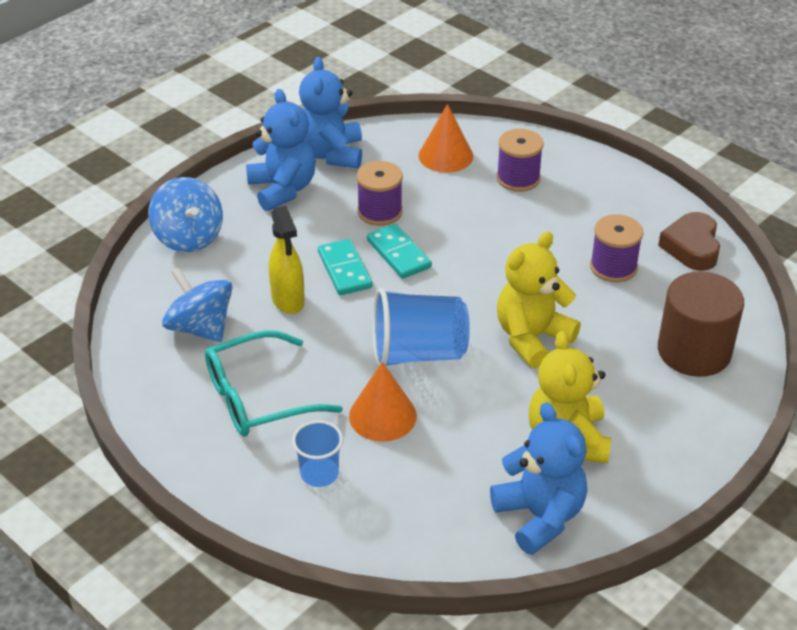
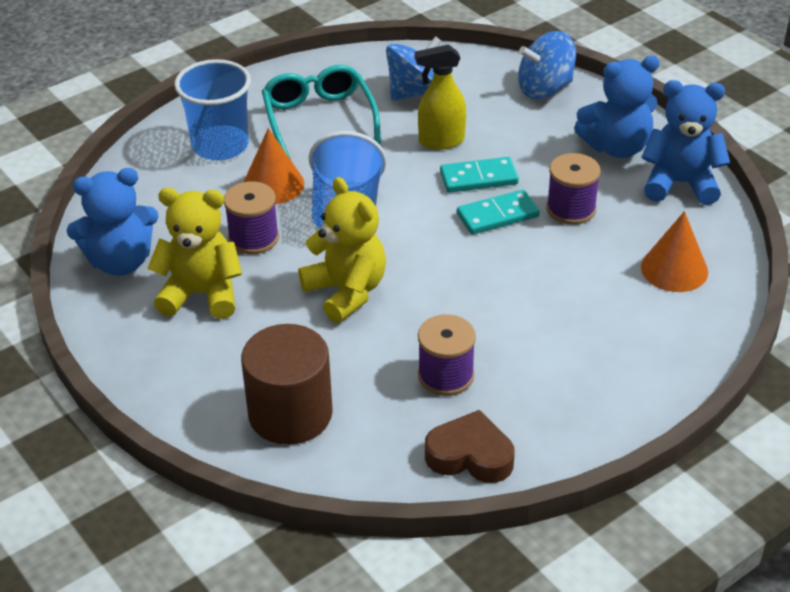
camera: 100 degrees right, 0 degrees up
(319, 474) = (220, 145): blue cup -> blue cup, size x1.75
(518, 178) = (624, 323): purple spool -> purple spool (253, 238)

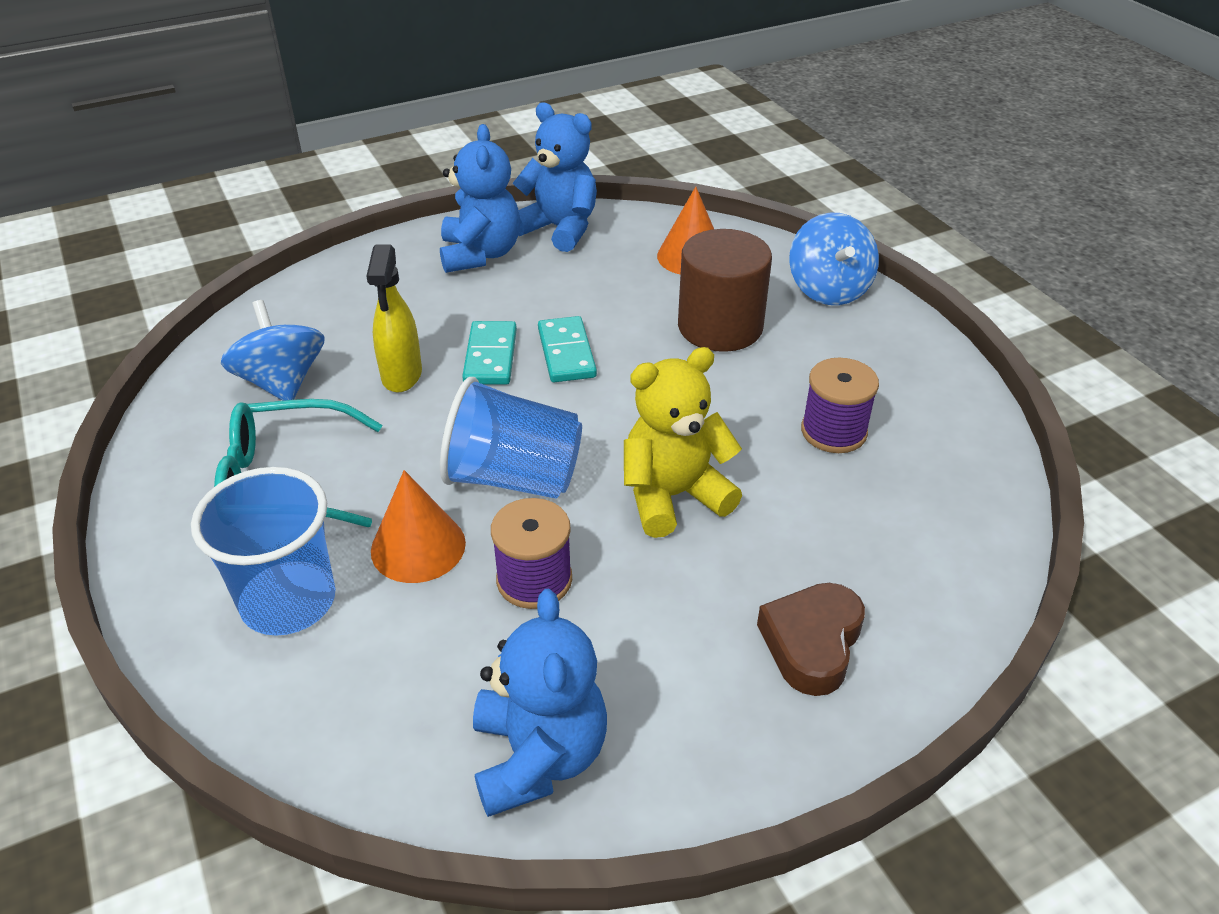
camera: 80 degrees left, 0 degrees up
(201, 294) = (644, 651): yellow teddy bear -> none
(290, 414) = (894, 574): brown cylinder -> brown cylinder (720, 327)
(470, 455) = (957, 431): brown heart -> brown heart (812, 643)
(545, 88) = (343, 282): blue spinning top -> blue spinning top (828, 289)
(571, 209) = (574, 301): purple spool -> none
(680, 183) = (560, 229): blue teddy bear -> blue teddy bear turned 105 degrees clockwise

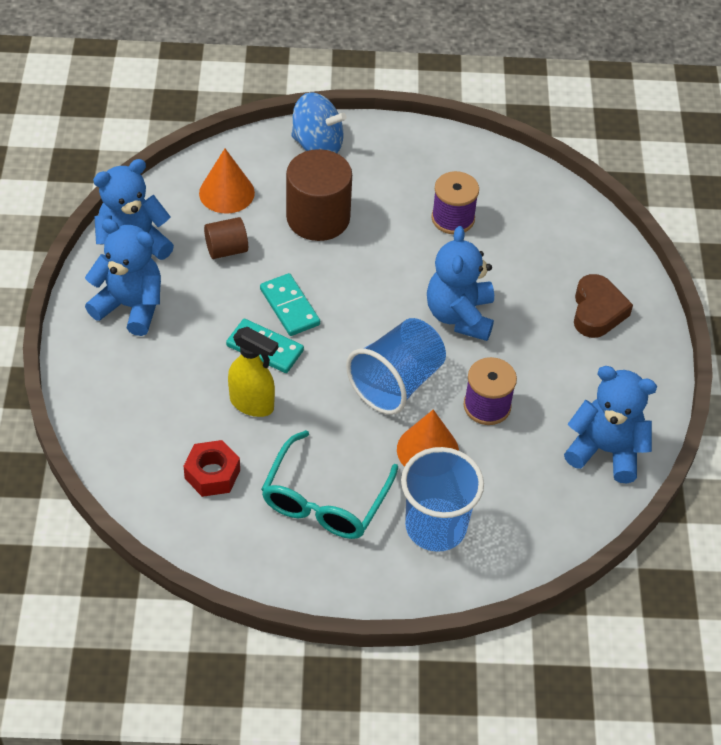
camera: 65 degrees left, 10 degrees up
(282, 382) = (212, 474): blue spinning top -> red nut
(566, 353) = (290, 307): turquoise domino -> turquoise domino turned 45 degrees clockwise
(611, 283) = (226, 249): none -> brown cylinder
(673, 496) = (460, 316): yellow teddy bear -> blue teddy bear
(812, 643) = (597, 311): brown heart -> brown heart turned 135 degrees counterclockwise

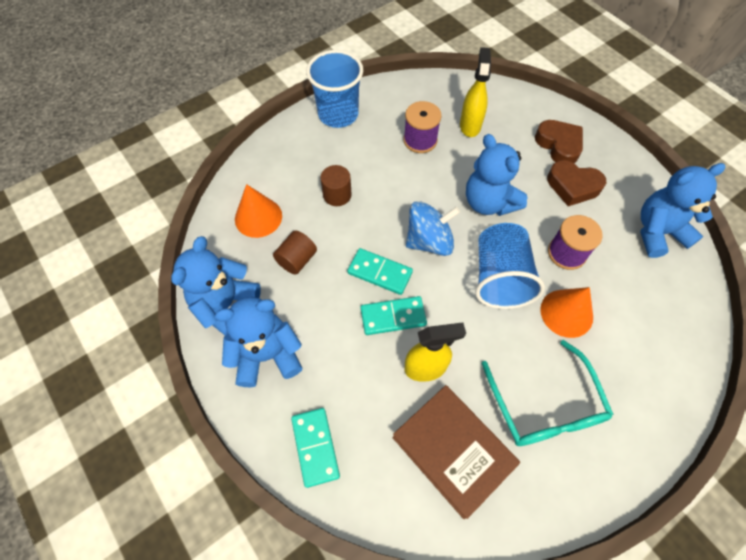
camera: 35 degrees left, 10 degrees up
(106, 395) = (315, 447): none -> turquoise domino
(212, 474) = (453, 450): red nut -> brown book
(317, 145) = (289, 144): blue spinning top -> blue spinning top (429, 241)
(318, 218) = (337, 195): brown cylinder -> brown cylinder, size x0.54
(435, 527) = (628, 367): blue cup -> blue cup (338, 114)
(522, 236) = (470, 125): none -> yellow spray bottle
(565, 356) = (573, 186): none -> brown heart

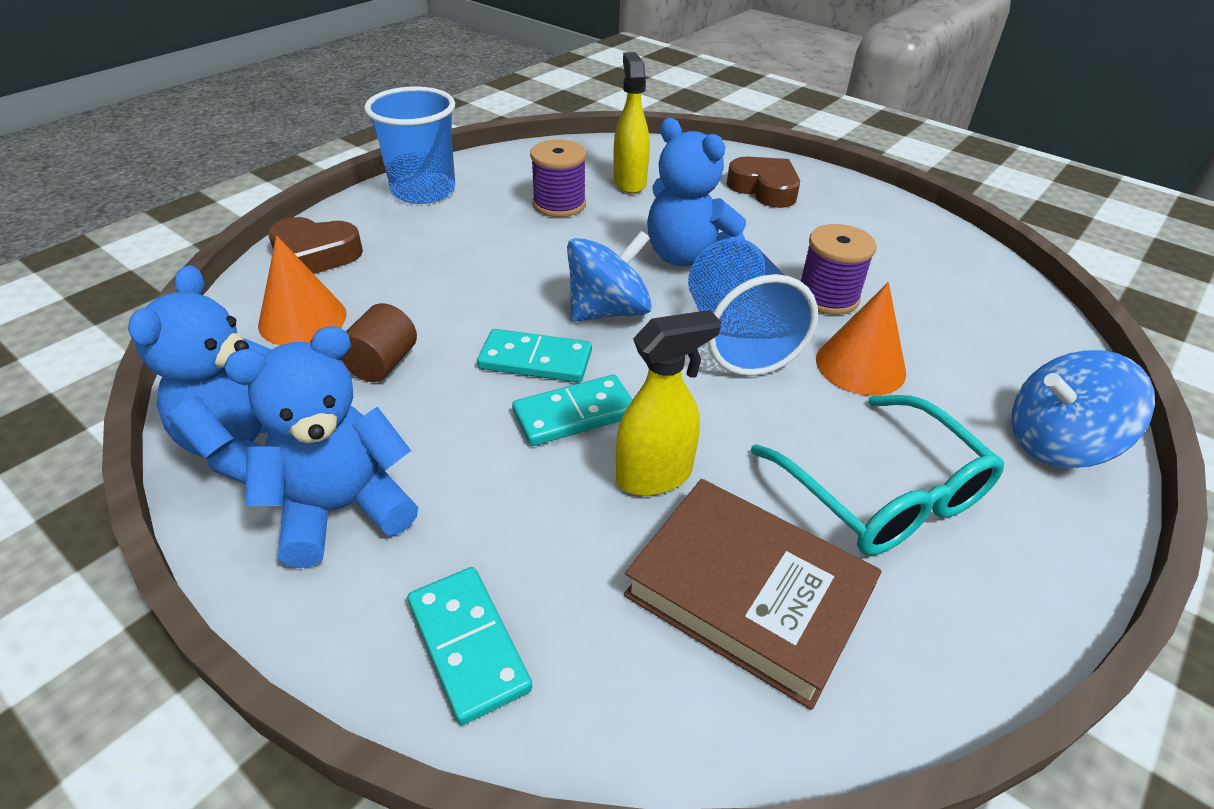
camera: 15 degrees left, 20 degrees down
(337, 195) = (439, 276): brown cylinder -> none
(573, 186) = (803, 226): brown heart -> brown heart (315, 254)
(658, 232) = (945, 258): blue teddy bear -> none
(661, 393) = (1057, 443): none -> blue spinning top

